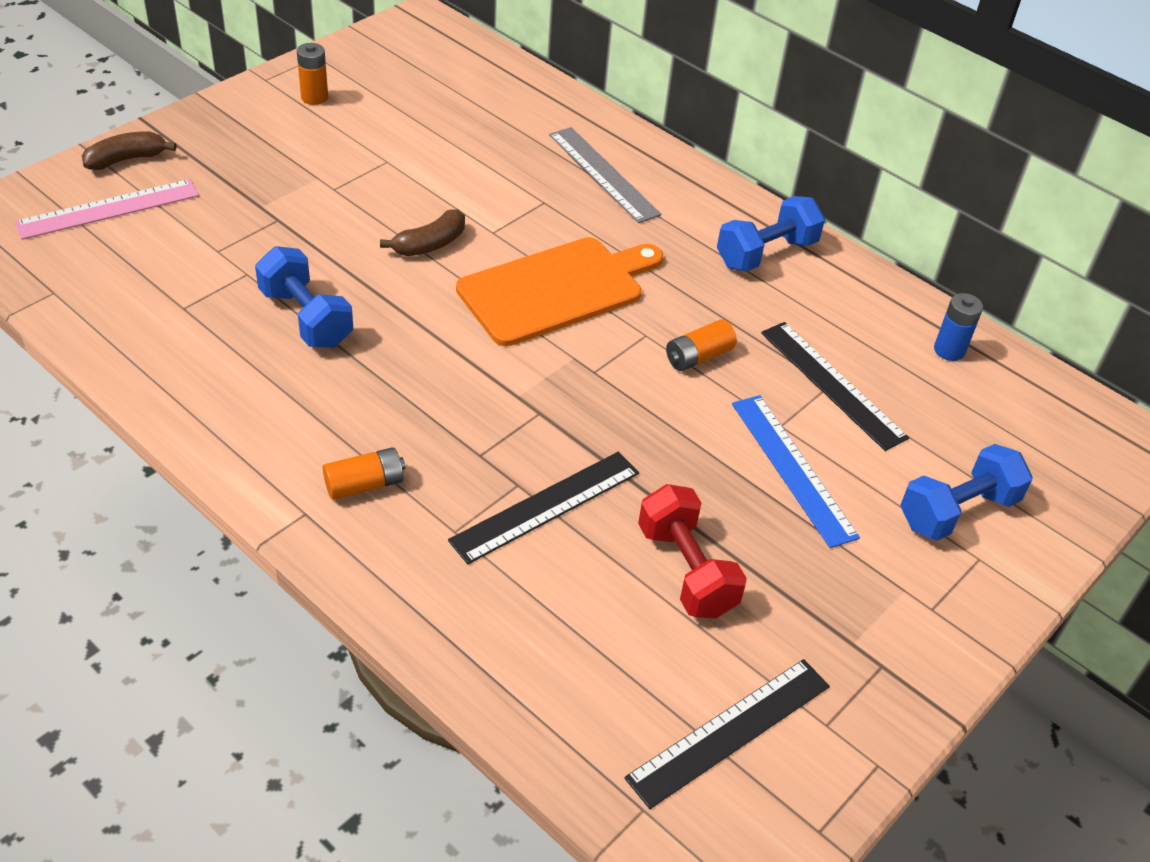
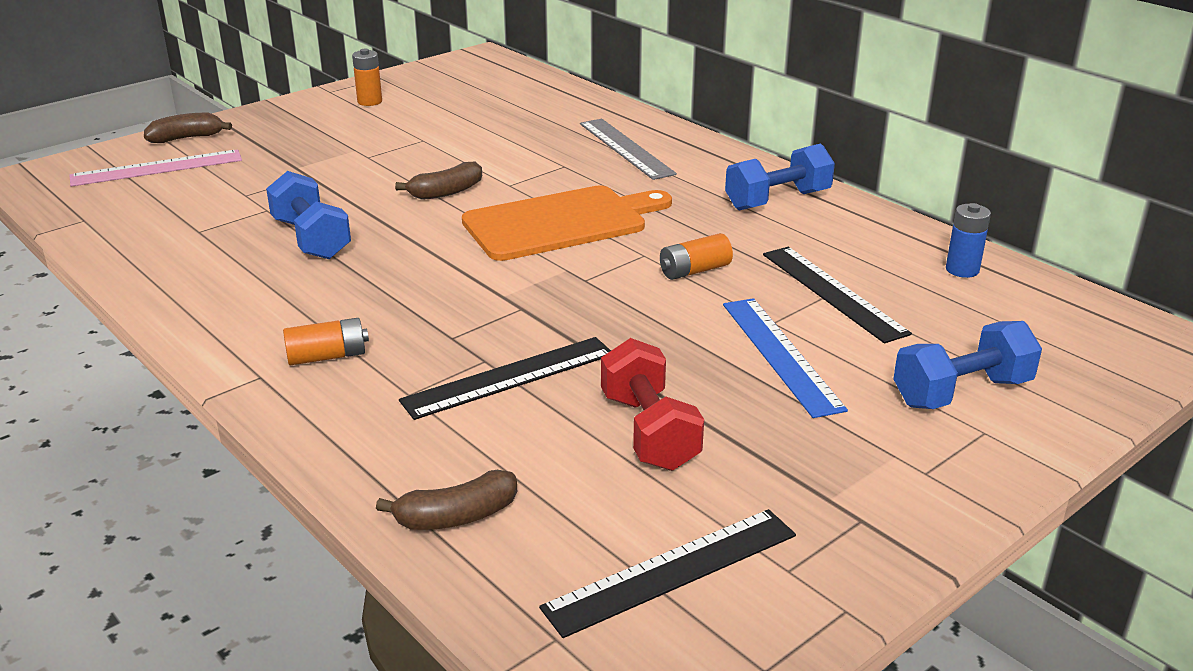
camera: 10 degrees right, 15 degrees down
(532, 680) = (457, 516): none -> brown banana

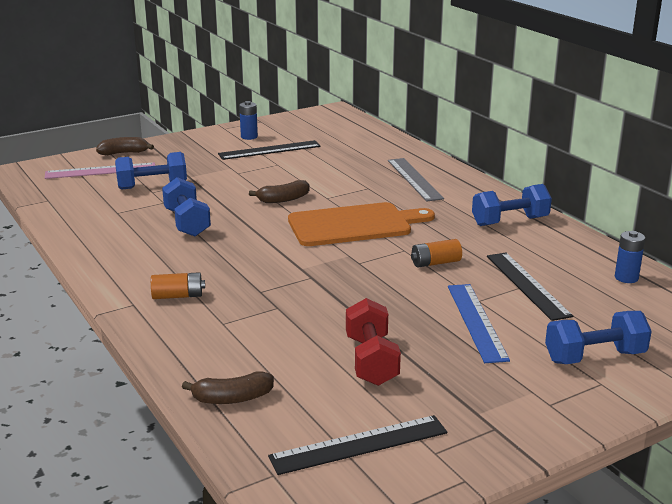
camera: 10 degrees right, 5 degrees down
(243, 186) = (152, 186): none -> blue dumbbell
(369, 101) = (249, 137): orange battery -> blue battery
(509, 377) = (290, 319): black ruler -> black ruler (269, 150)

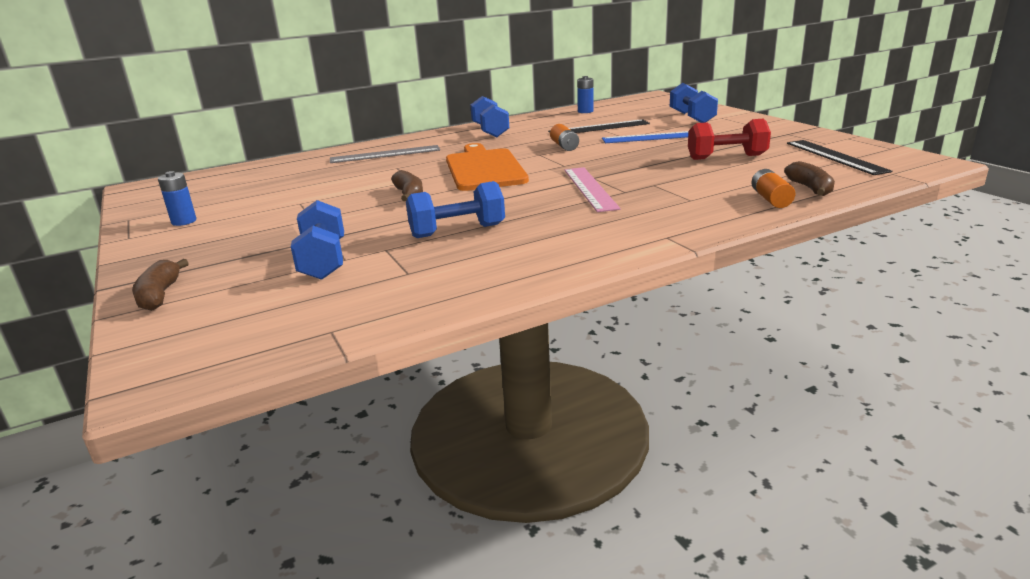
camera: 85 degrees left, 0 degrees up
(100, 171) = (229, 304): pink ruler -> pink ruler (590, 188)
(178, 296) = (643, 219): orange battery -> orange battery (770, 199)
(269, 150) = (248, 208): black ruler -> none

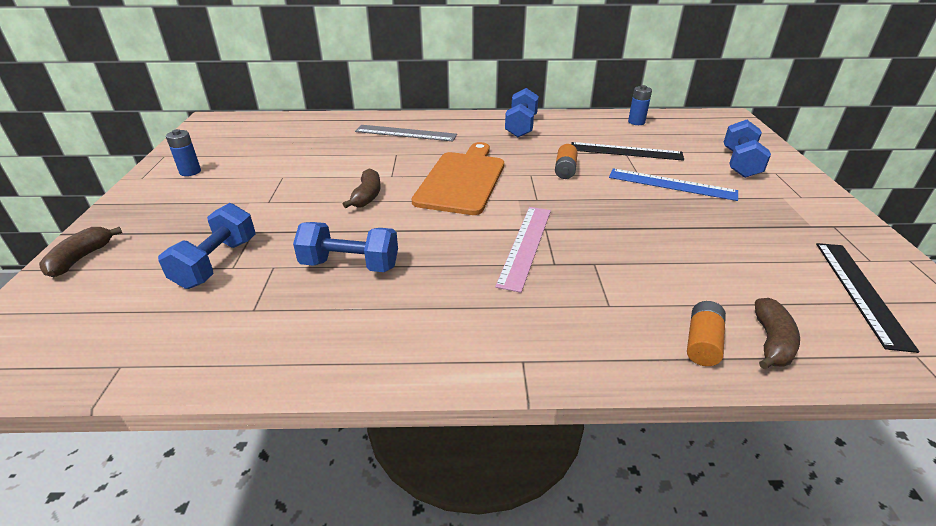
camera: 25 degrees right, 10 degrees up
(726, 157) = (718, 245): red dumbbell -> none

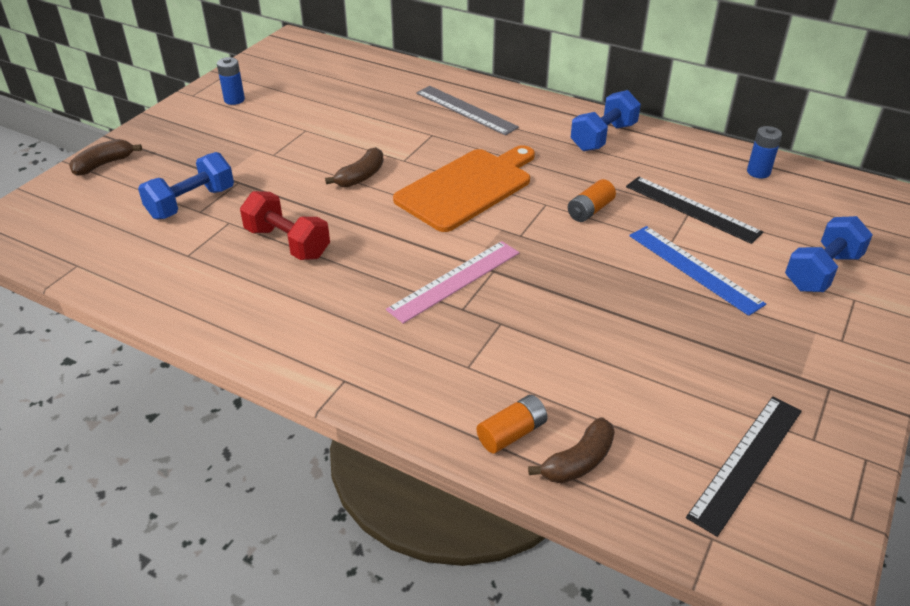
camera: 30 degrees right, 5 degrees up
(350, 265) = (287, 243): blue dumbbell -> red dumbbell

